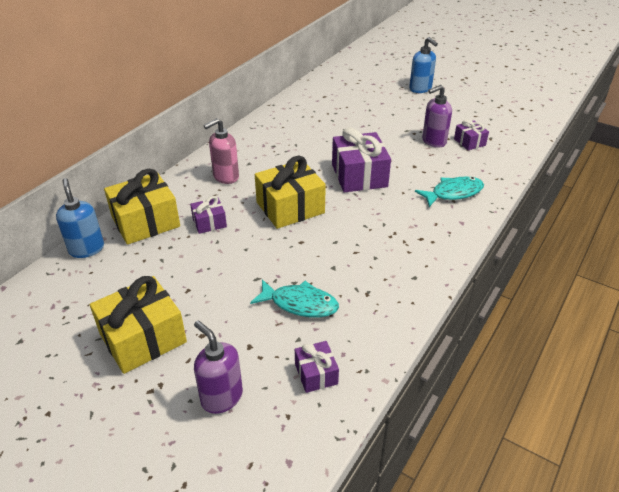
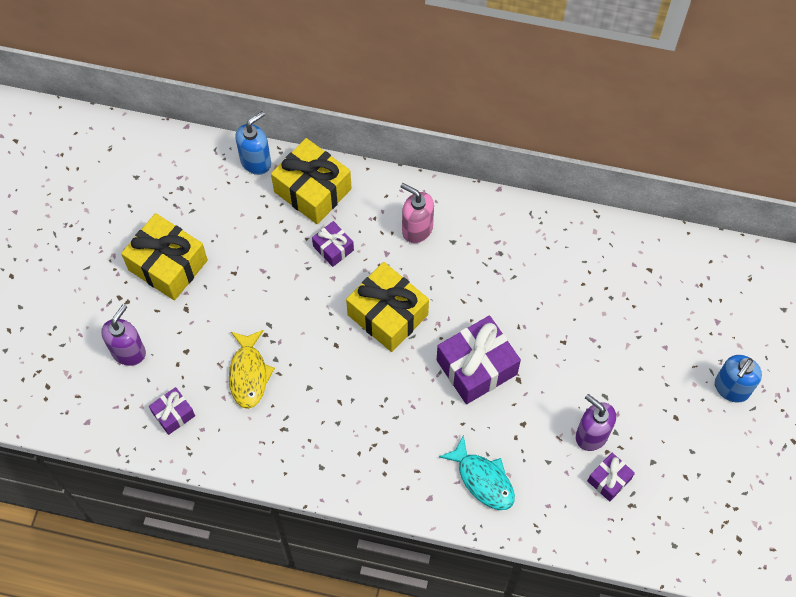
camera: 70 degrees right, 25 degrees up
(300, 304) = (249, 374): turquoise fish -> yellow fish

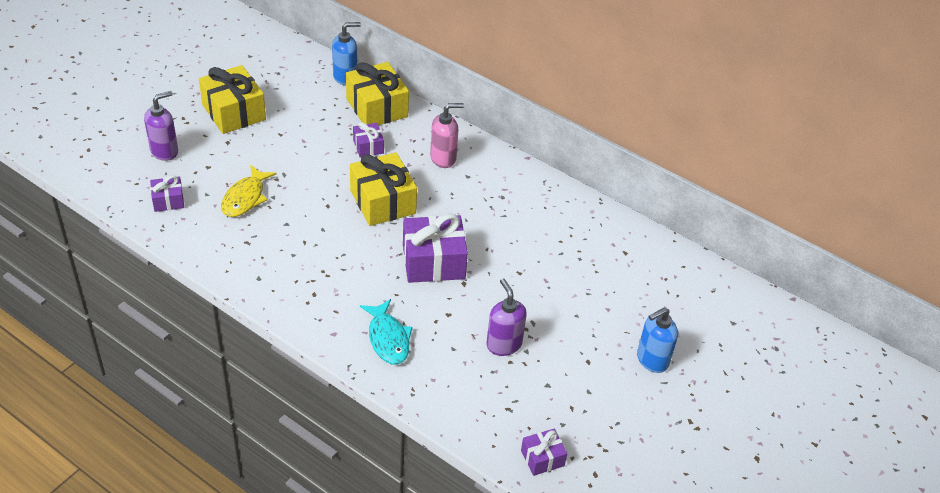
camera: 20 degrees right, 20 degrees down
(417, 229) = (443, 158): pink soap dispenser -> pink soap dispenser turned 105 degrees clockwise
(609, 480) = (499, 382): purple gift -> purple gift (542, 458)

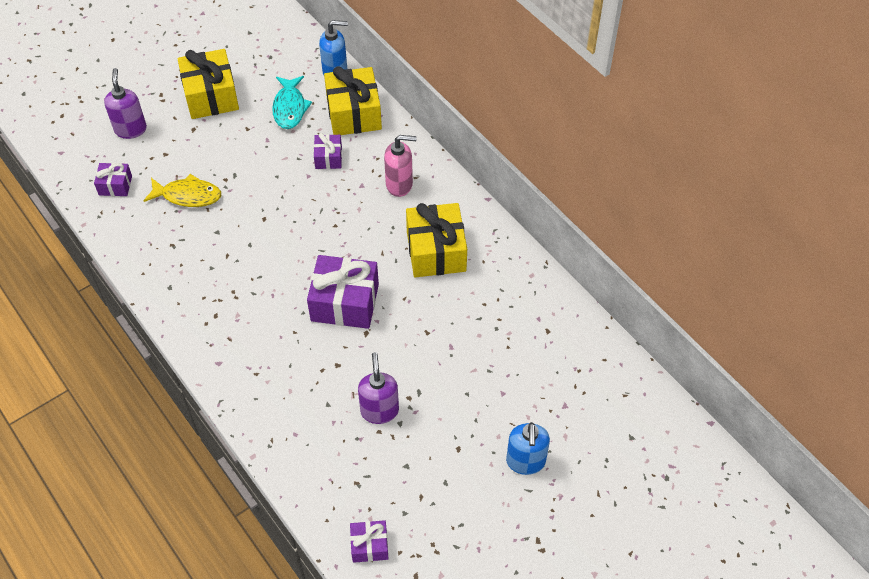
camera: 20 degrees right, 10 degrees up
(164, 151) = (130, 129): purple soap dispenser -> purple soap dispenser turned 75 degrees counterclockwise
(245, 198) = (188, 195): yellow fish -> yellow fish turned 120 degrees counterclockwise
(383, 202) = (319, 224): yellow gift -> yellow gift (436, 251)
(388, 339) = (268, 380): turquoise fish -> turquoise fish (290, 108)
(652, 360) = (525, 462): blue soap dispenser -> blue soap dispenser turned 75 degrees counterclockwise

